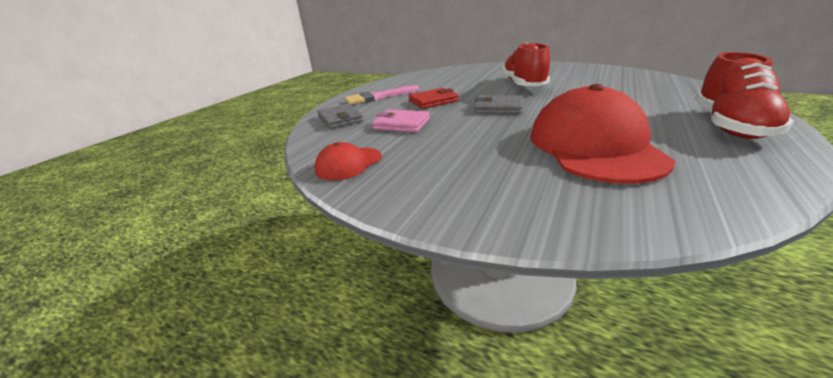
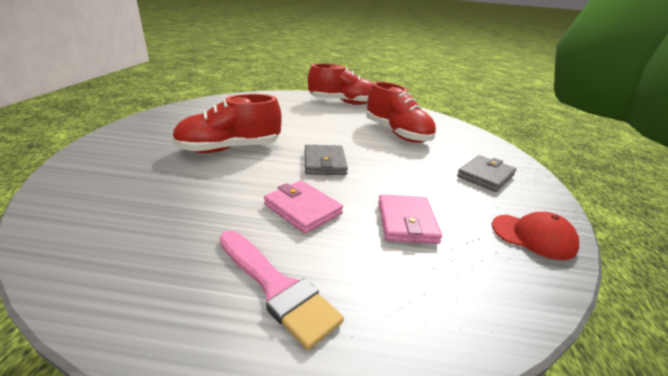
camera: 115 degrees left, 0 degrees up
(340, 119) = (425, 303): grey wallet -> grey wallet (485, 176)
(433, 101) = (303, 209): red wallet -> pink wallet
(593, 146) = (397, 133): red cap -> red shoe

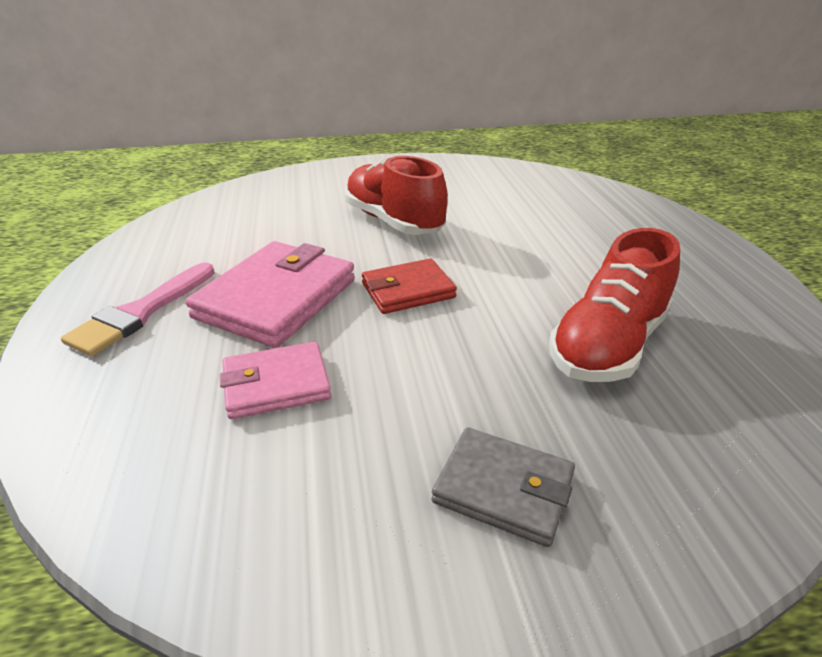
camera: 75 degrees right, 5 degrees up
(303, 209) = (277, 299): pink wallet -> pink wallet, size x1.66
(324, 163) = (408, 290): grey wallet -> red wallet
(343, 103) = (695, 261): red shoe -> none
(533, 236) = (280, 549): red cap -> none

